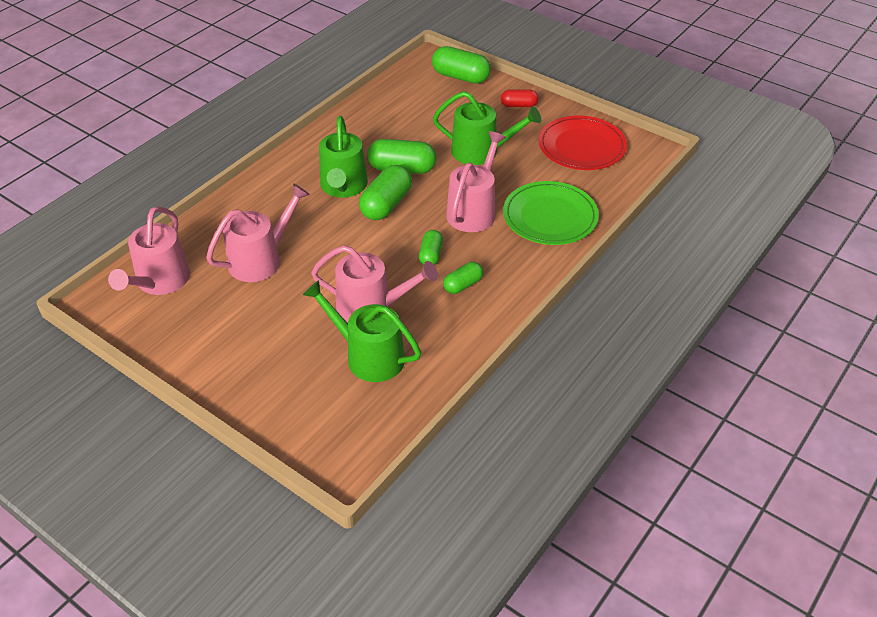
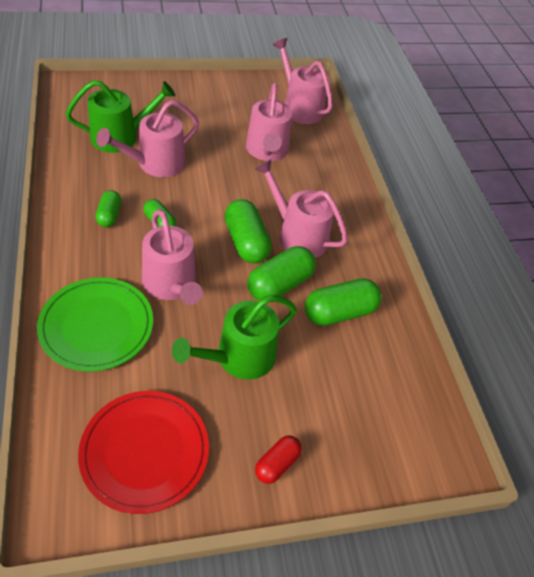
camera: 125 degrees right, 5 degrees up
(343, 186) = (298, 235): green watering can -> pink watering can
(460, 77) = (387, 458): green capsule -> green capsule (339, 312)

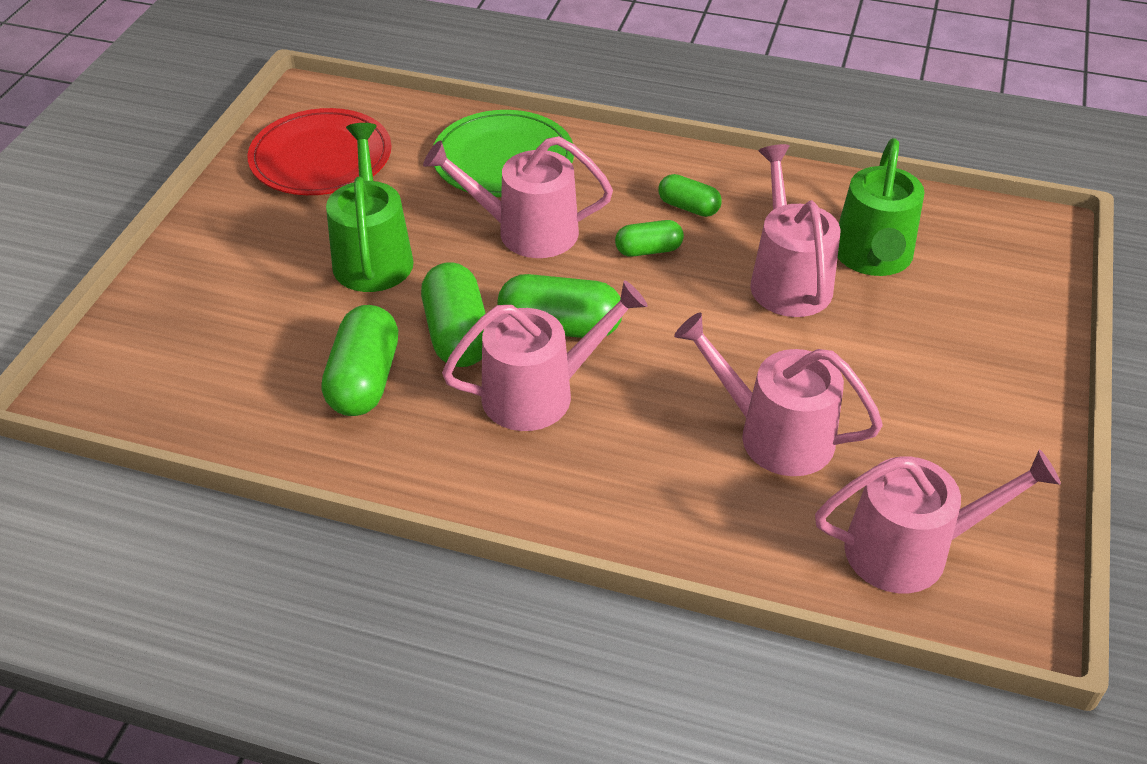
camera: 125 degrees right, 5 degrees down
(277, 464) = (222, 241): red capsule -> none

